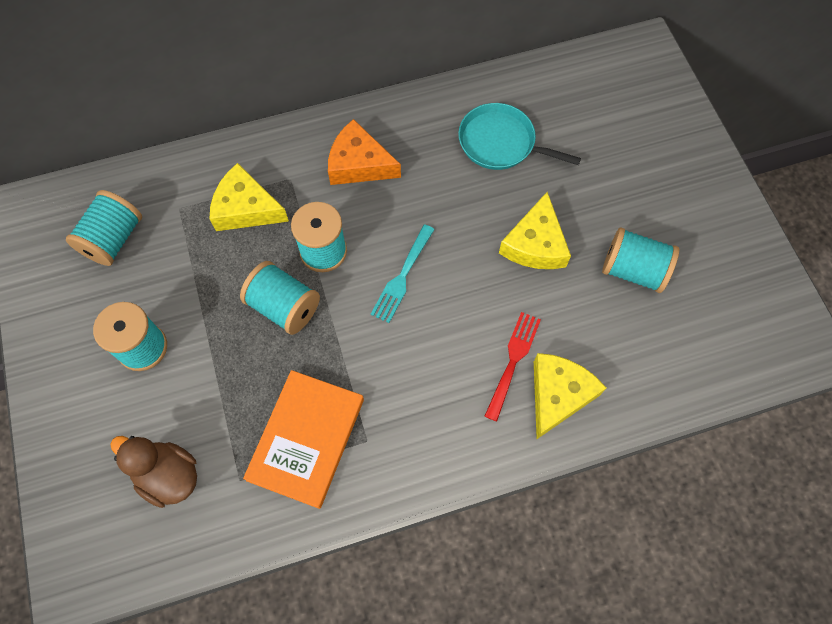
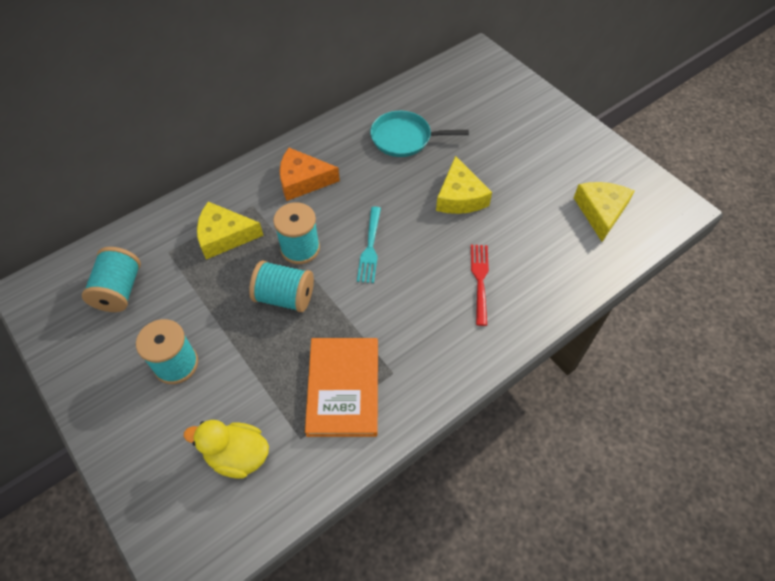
camera: 20 degrees left, 10 degrees down
(168, 476) = (237, 456): brown duck -> yellow duck
(558, 395) = (523, 292): yellow cheese -> yellow cheese (601, 212)
(633, 270) = (537, 193): turquoise spool -> none

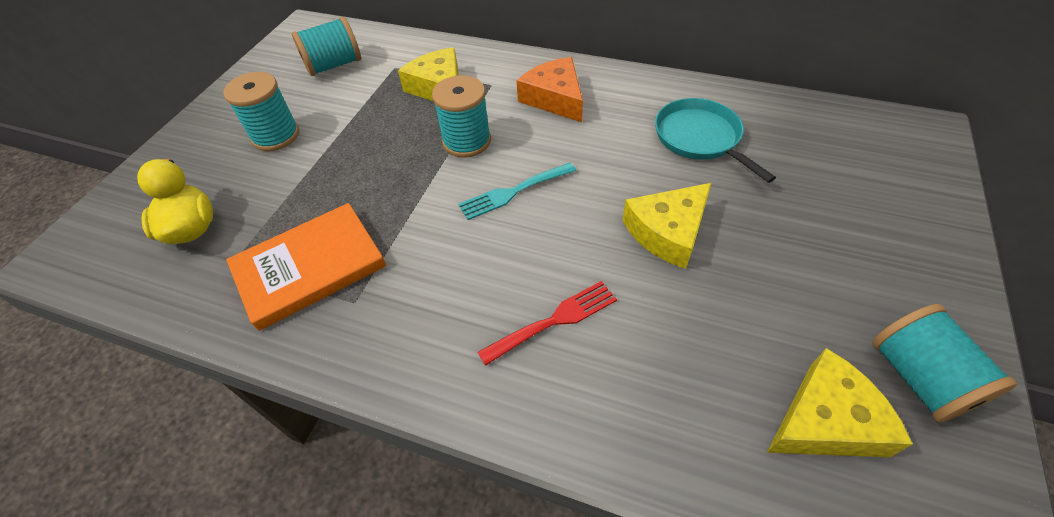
camera: 60 degrees right, 5 degrees down
(285, 297) = (397, 163): turquoise spool -> turquoise spool (918, 378)

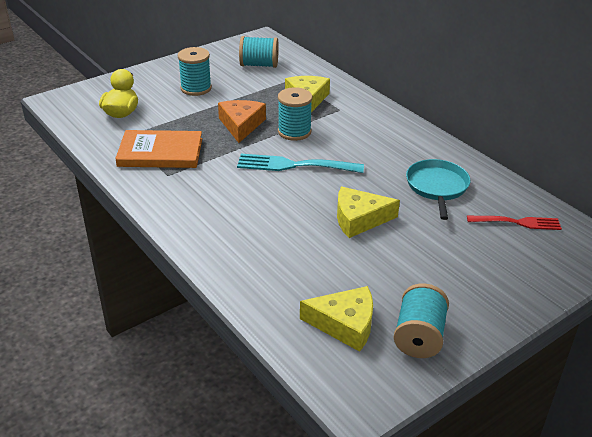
camera: 30 degrees right, 15 degrees down
(513, 192) = (294, 165): turquoise fork -> turquoise fork, size x1.50
(554, 98) = (370, 131): orange cheese -> orange cheese (241, 125)
(554, 321) = (254, 225): red fork -> red fork (517, 222)

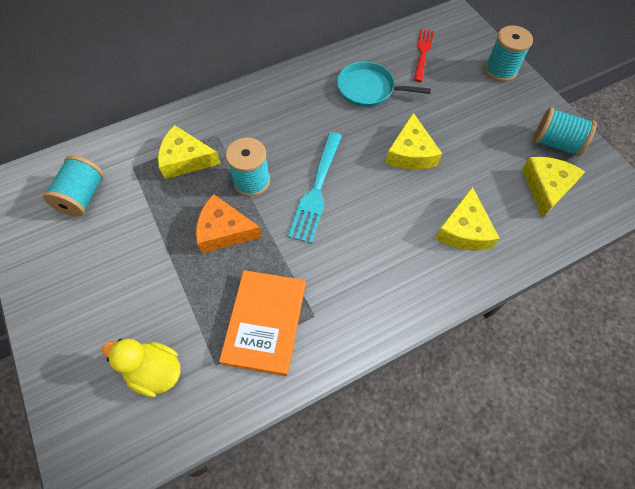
camera: 80 degrees left, 25 degrees up
(196, 88) = (118, 274): turquoise spool -> turquoise spool (500, 70)
(269, 258) = (464, 230): none -> yellow cheese

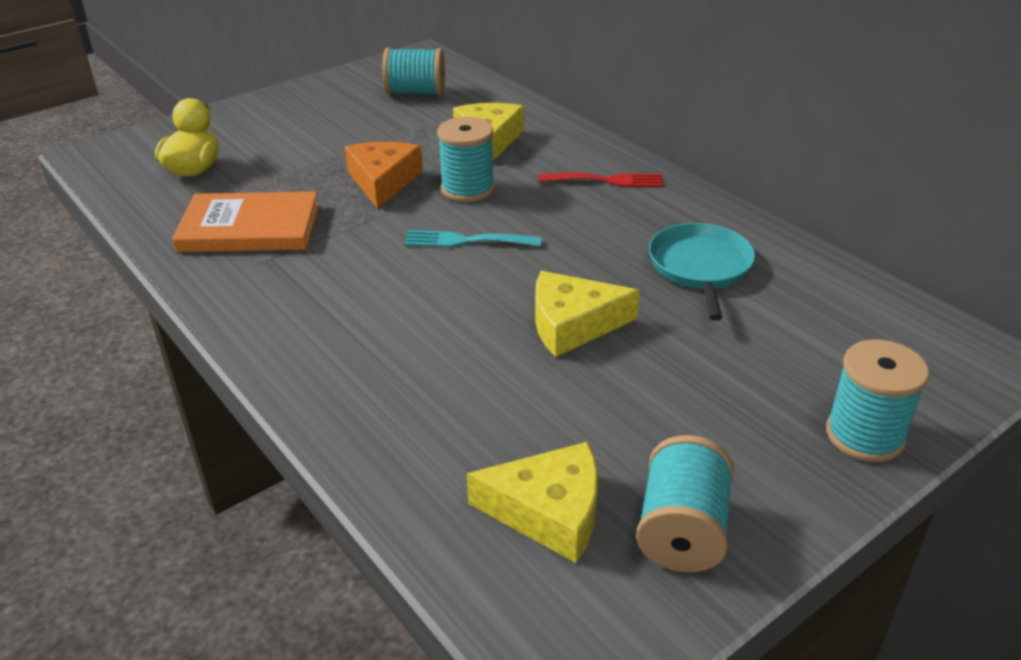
camera: 80 degrees right, 25 degrees down
(316, 190) = (466, 241): turquoise fork -> turquoise fork, size x0.67
(422, 52) = (838, 321): red fork -> red fork (606, 180)
(464, 230) = (420, 396): yellow cheese -> none

